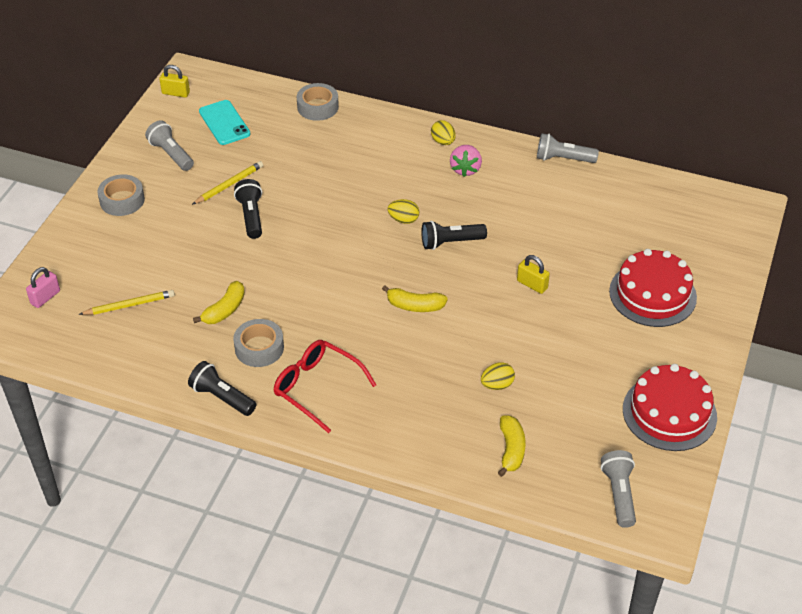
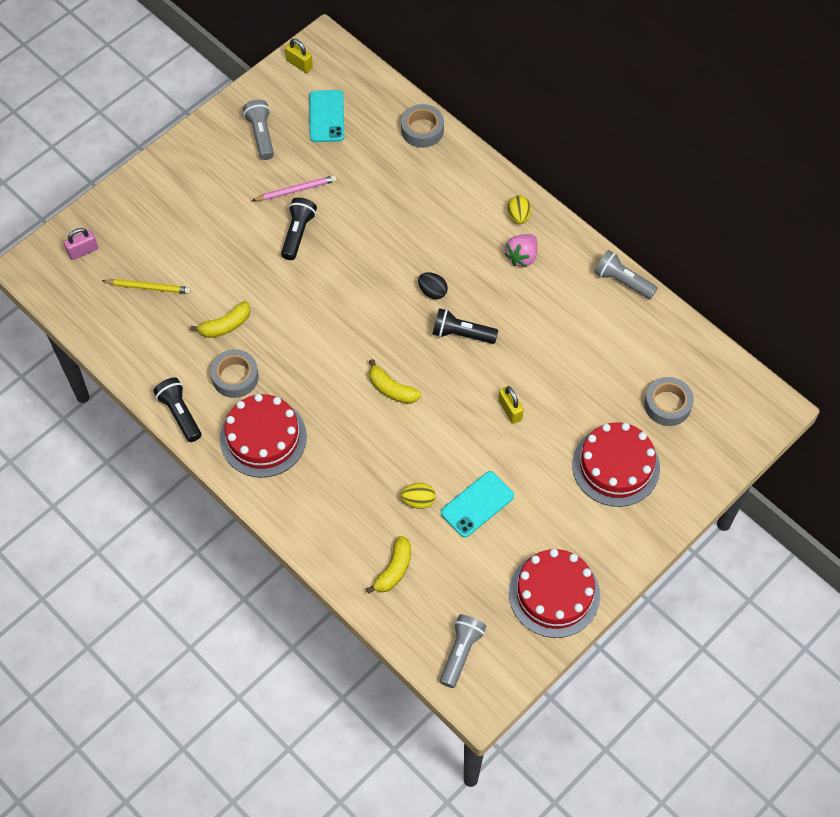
camera: 25 degrees right, 15 degrees up
(122, 200) = (194, 171): grey tape -> grey tape (667, 405)
(229, 185) = (296, 190): yellow pencil -> pink pencil
(317, 387) = (263, 438): red glasses -> red cake
(403, 220) = (432, 292): yellow egg -> black egg
(552, 368) = (477, 504): none -> turquoise phone

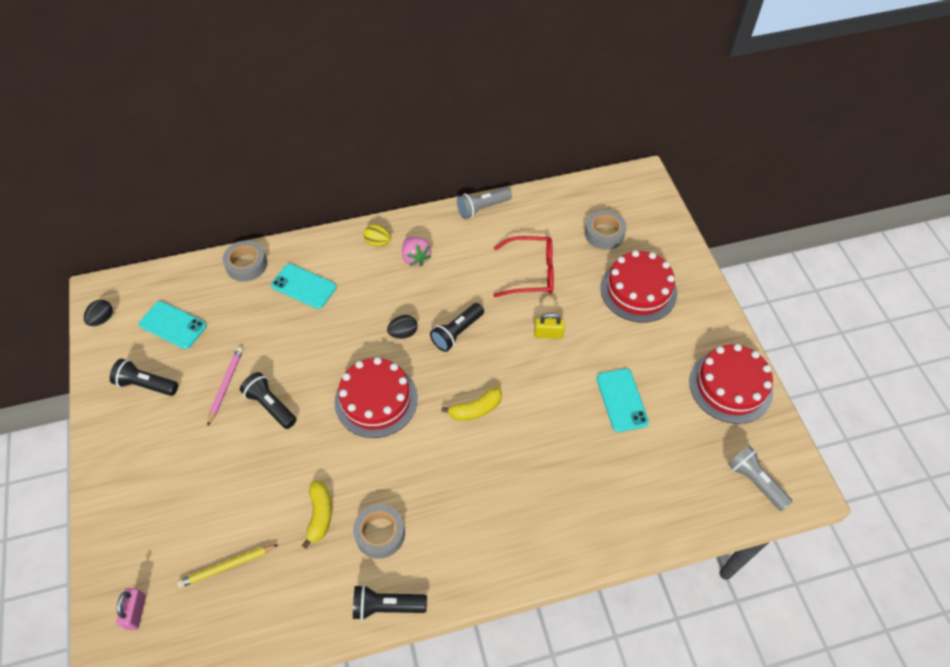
camera: 60 degrees left, 5 degrees down
(148, 287) = (227, 566): yellow pencil -> yellow pencil turned 150 degrees counterclockwise
(261, 135) = (146, 384): grey flashlight -> black flashlight
(263, 438) = (459, 540): red cake -> red cake (376, 400)
(299, 64) = (102, 319): yellow padlock -> black egg
(394, 570) = (652, 495): yellow banana -> none
(418, 501) = (595, 442): yellow egg -> none
(429, 187) = (304, 286): none -> turquoise phone
(572, 362) = (531, 273): none -> red glasses

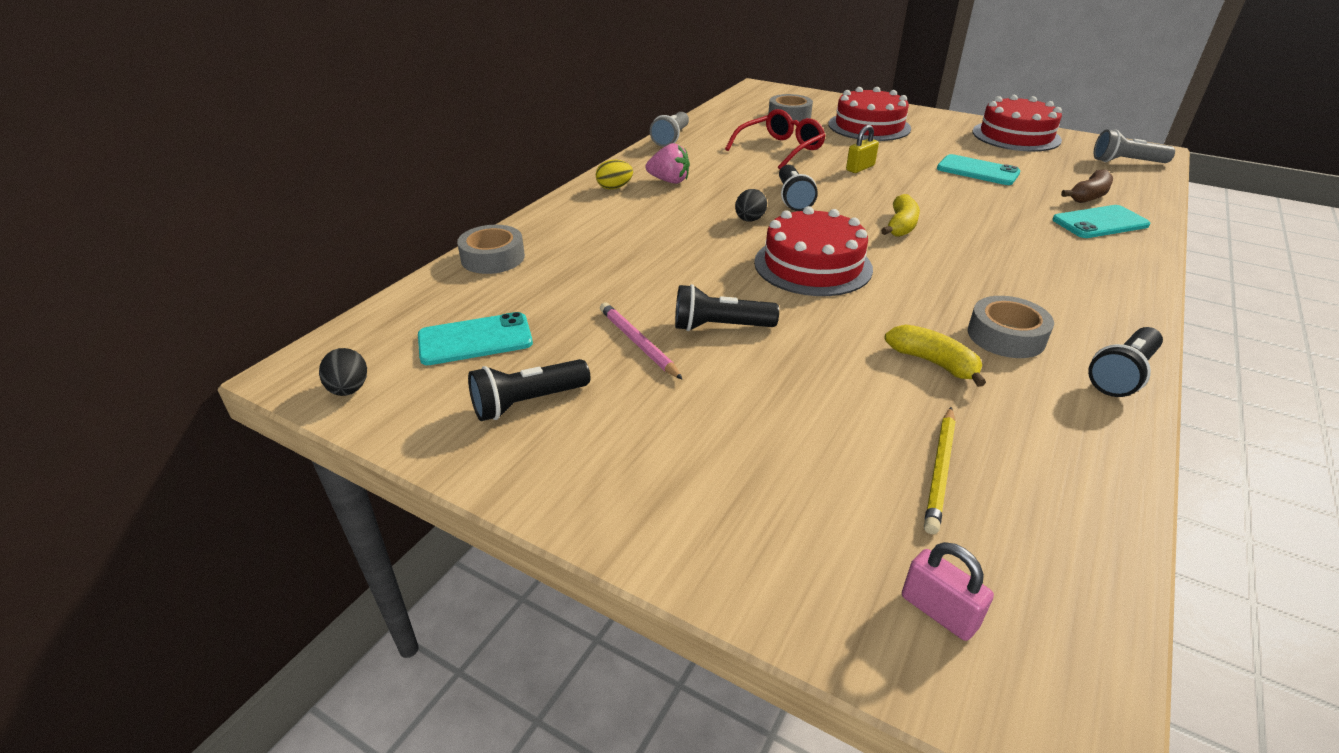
camera: 45 degrees left, 20 degrees down
(304, 286) = (591, 241): turquoise phone -> turquoise phone (1100, 223)
(648, 486) = (1089, 196): none -> brown banana

